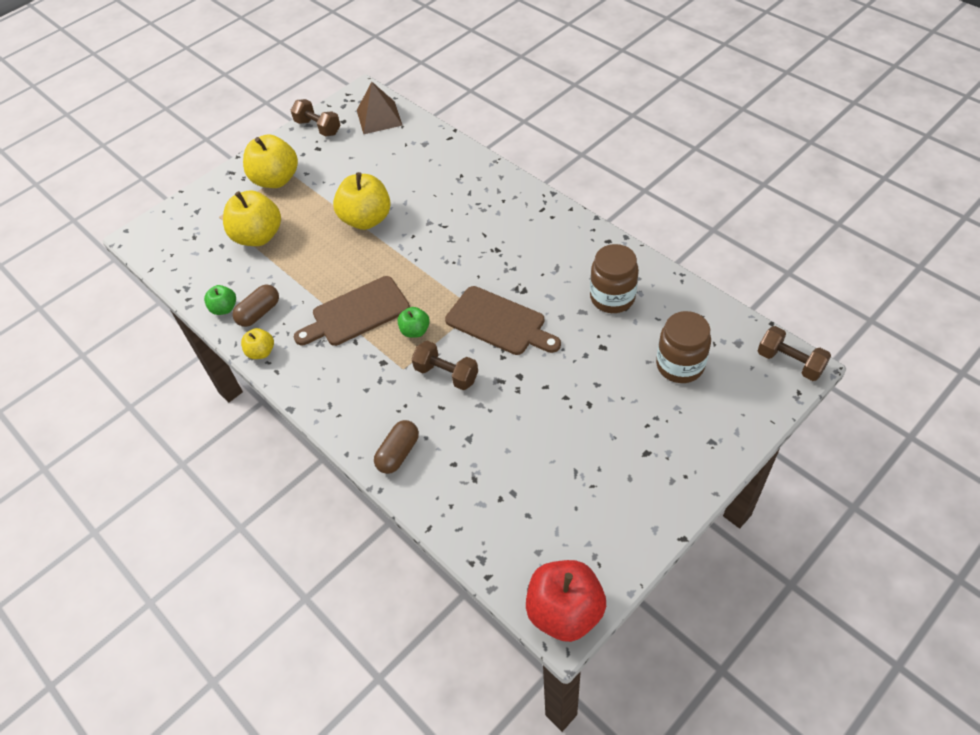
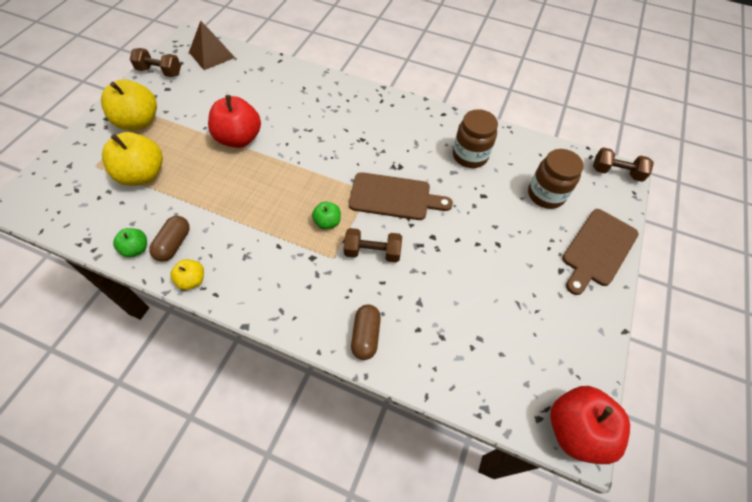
camera: 30 degrees left, 5 degrees up
(357, 313) = (268, 220): brown cutting board -> brown cutting board (598, 249)
(366, 219) = (239, 138): yellow apple -> red apple

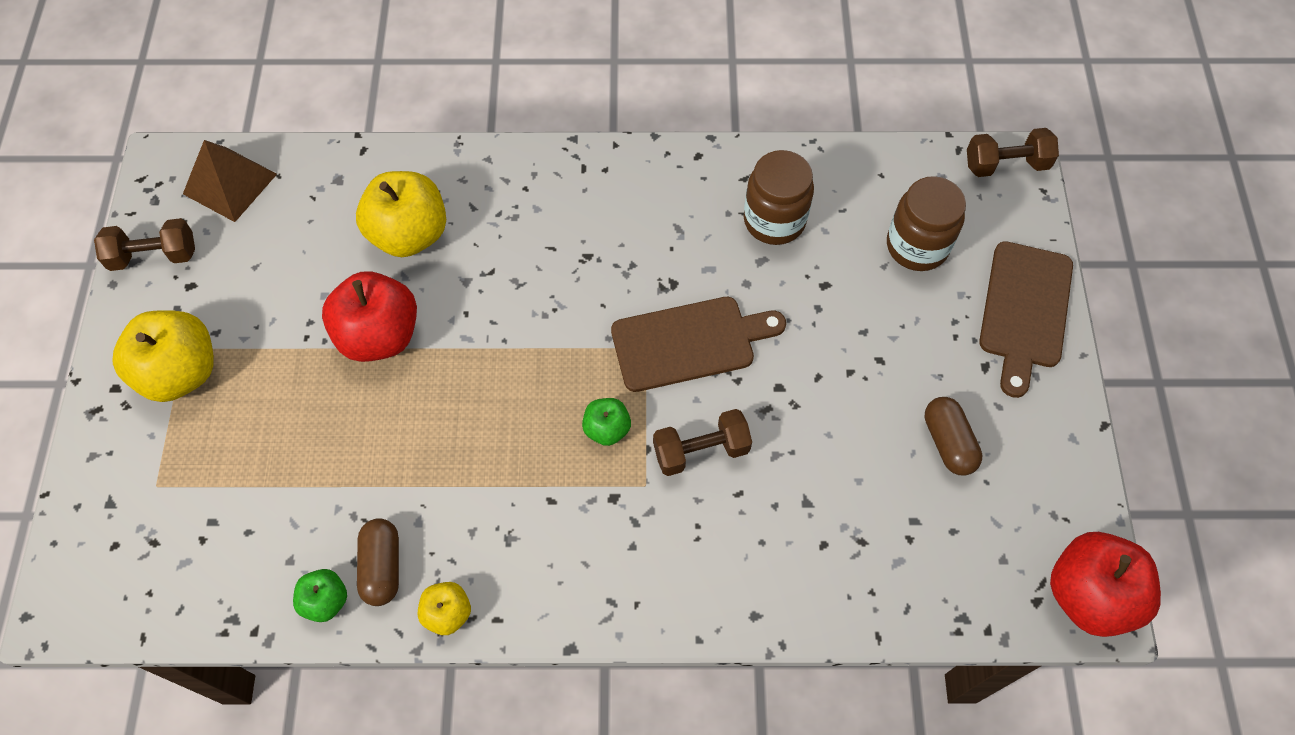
camera: 20 degrees left, 5 degrees up
(143, 175) = (253, 468): yellow apple -> yellow apple (409, 234)
(366, 336) = (754, 586): brown capsule -> brown capsule (948, 442)

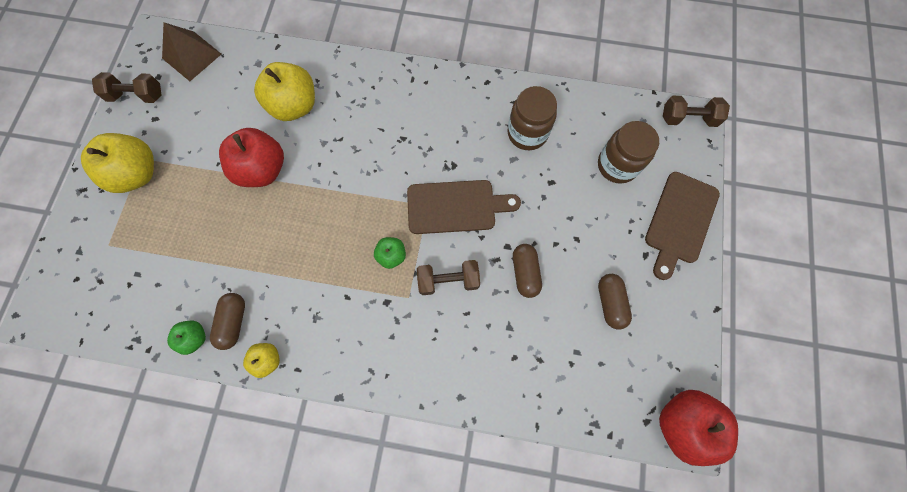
camera: 10 degrees right, 10 degrees up
(813, 421) = (525, 273): none -> brown capsule

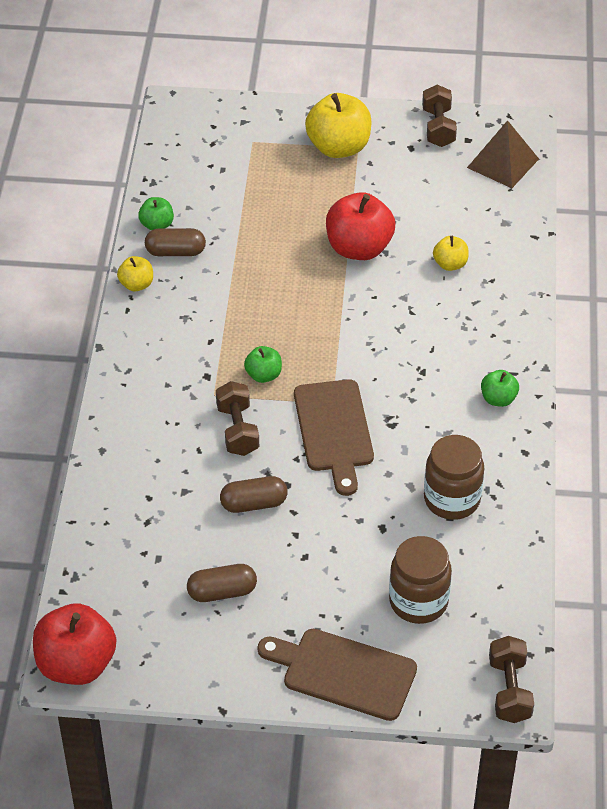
camera: 85 degrees right, 25 degrees down
(294, 106) = (450, 264): yellow apple -> yellow apple, size x0.51
(436, 91) = (498, 399): none -> green apple

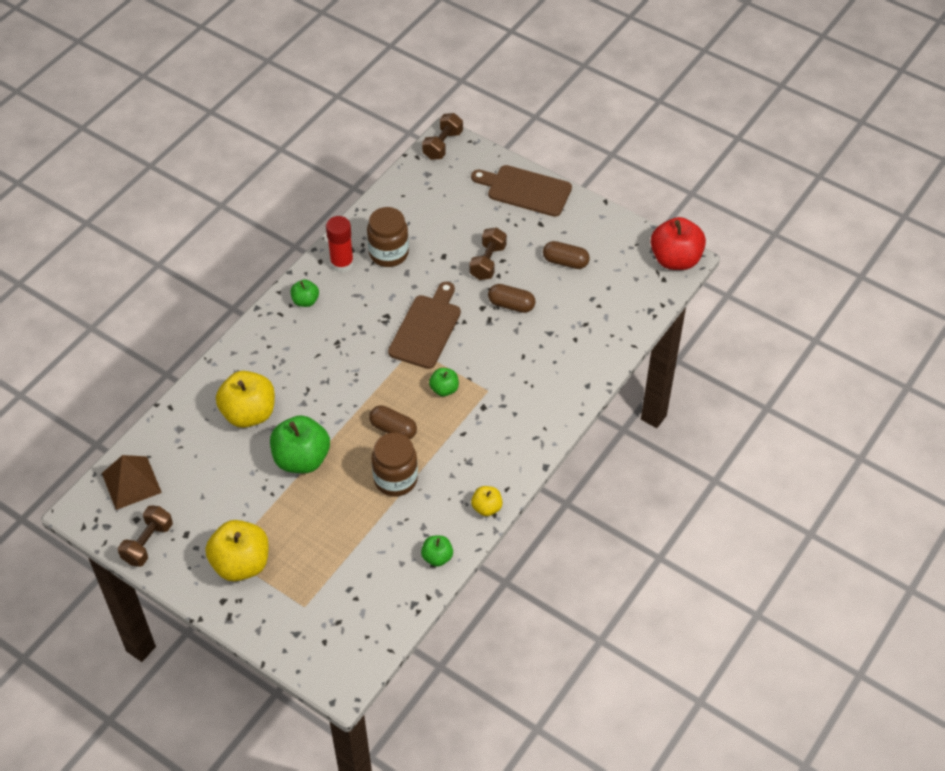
camera: 150 degrees left, 5 degrees up
(175, 252) = (439, 523): brown capsule -> brown capsule (393, 429)
(237, 430) = (488, 358): brown dumbbell -> brown dumbbell (488, 262)
(343, 673) = (525, 190): brown cutting board -> brown cutting board turned 150 degrees clockwise
(359, 248) = (301, 459): red apple -> green apple
(418, 601) = (455, 207): brown jar -> brown jar (395, 479)
(450, 264) = (249, 413): yellow apple -> yellow apple, size x1.95
(496, 461) = (342, 263): none -> red glue stick

